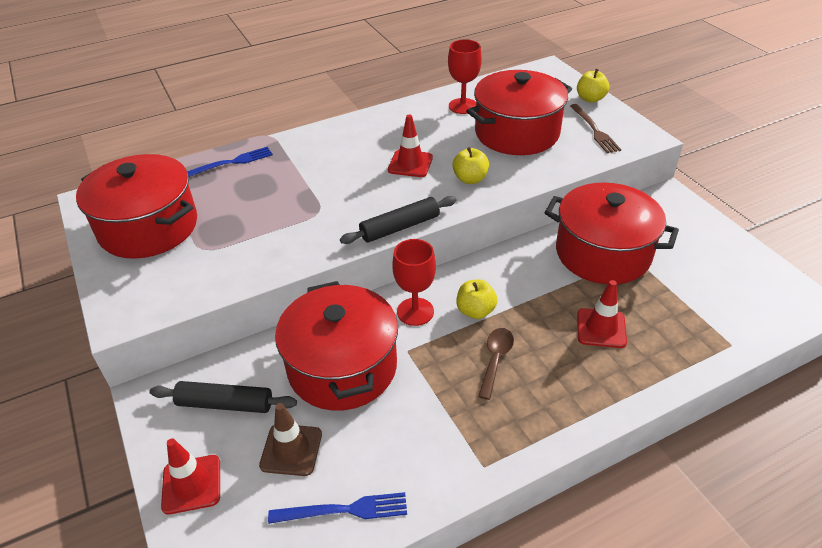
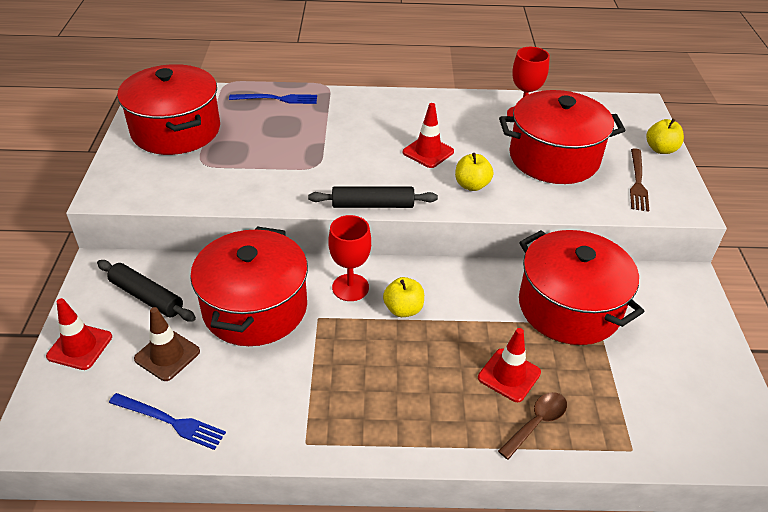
camera: 25 degrees right, 0 degrees up
(495, 359) = (387, 359): brown spoon -> brown spoon (536, 423)

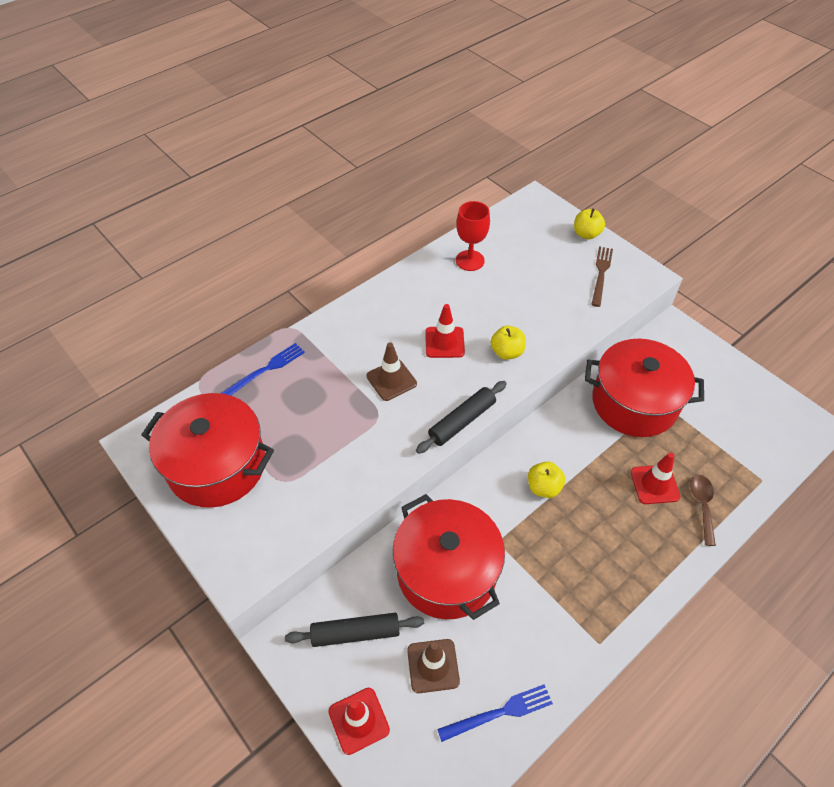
camera: 40 degrees left, 10 degrees up
(350, 287) = (491, 498): red goblet -> none
(355, 151) = (391, 380): none -> brown traffic cone
(554, 158) = (531, 288): red pot -> none
(637, 182) = (601, 274): brown fork -> brown fork turned 135 degrees counterclockwise

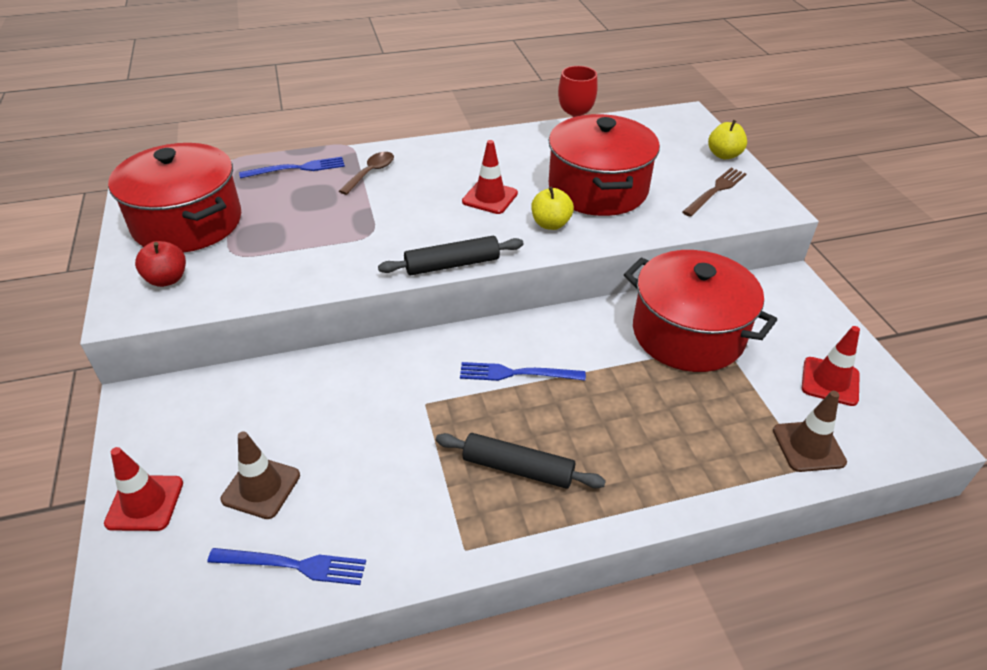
camera: 25 degrees right, 10 degrees down
(248, 530) = (167, 279): none -> red apple
(355, 633) = (210, 424): black rolling pin -> black rolling pin (518, 468)
(391, 380) = (409, 210): brown traffic cone -> brown traffic cone (808, 446)
(446, 571) = (348, 408): red pot -> red pot (597, 189)
(543, 487) = (517, 373): yellow apple -> blue fork
(654, 484) = (656, 419): red traffic cone -> red traffic cone (830, 381)
(702, 506) = (704, 462): brown spoon -> brown spoon (371, 173)

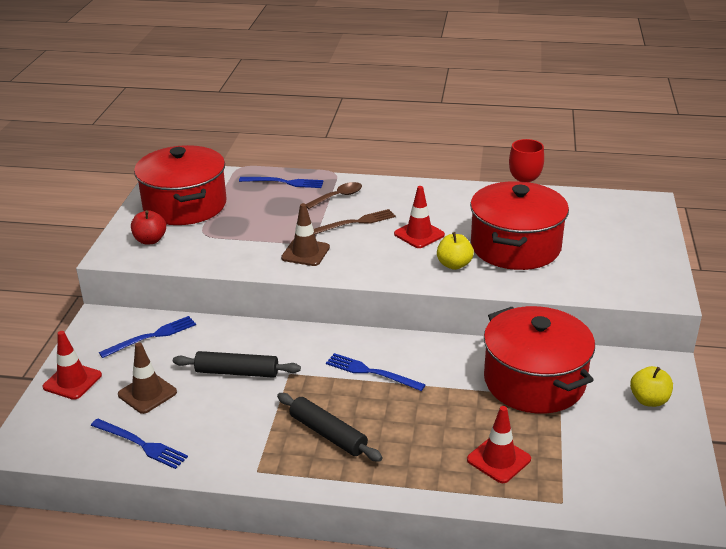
camera: 25 degrees right, 10 degrees down
(223, 405) = (152, 336): none -> blue fork
(452, 265) = (354, 276): black rolling pin -> black rolling pin (237, 372)
(715, 191) = (622, 270): brown fork -> brown fork (355, 222)
(724, 155) = (656, 243): yellow apple -> yellow apple (649, 400)
(808, 446) = (574, 488): brown traffic cone -> brown traffic cone (305, 253)
(830, 381) = (634, 449): red traffic cone -> red traffic cone (498, 459)

